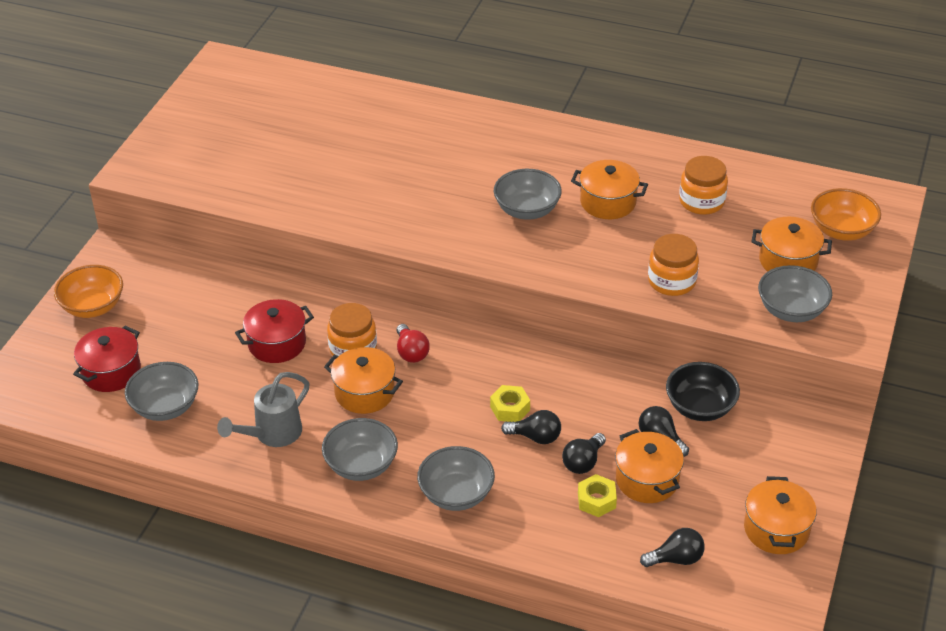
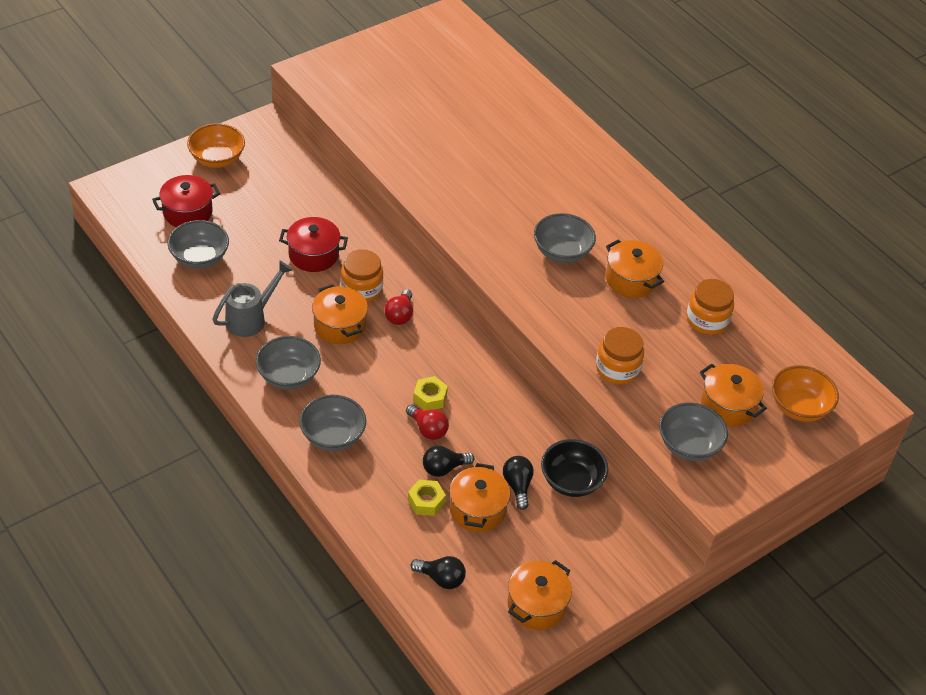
camera: 30 degrees right, 5 degrees up
(272, 434) = (250, 318): grey watering can -> grey watering can turned 150 degrees clockwise
(535, 437) = (428, 429): black light bulb -> red light bulb

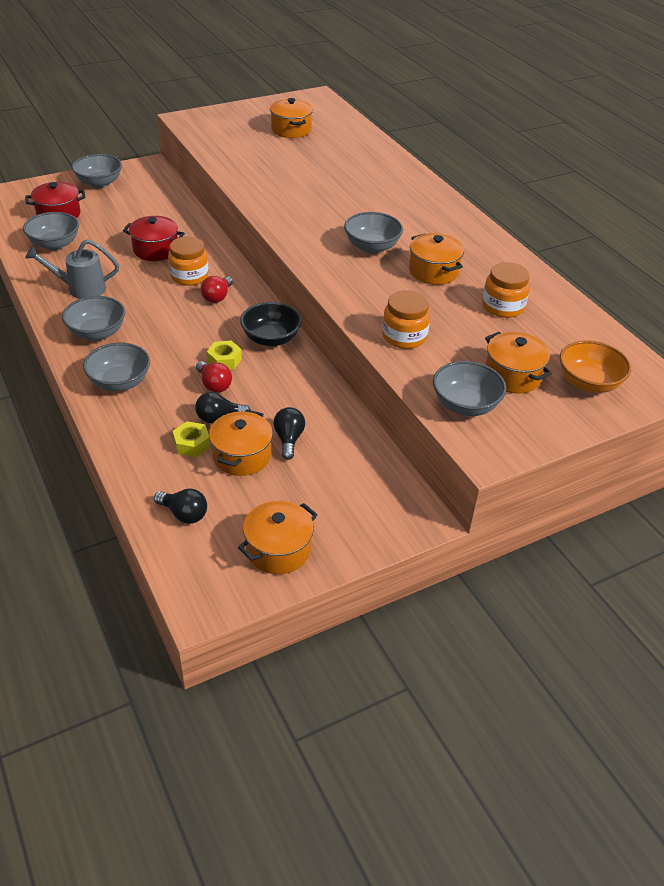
camera: 10 degrees right, 5 degrees down
(217, 159) = (99, 183): orange bowl -> grey bowl
(250, 318) = (81, 289): grey watering can -> grey watering can turned 150 degrees counterclockwise
(339, 325) = (159, 300): orange pot -> orange pot (291, 130)
(571, 481) = (345, 440): black bowl -> black bowl (271, 339)

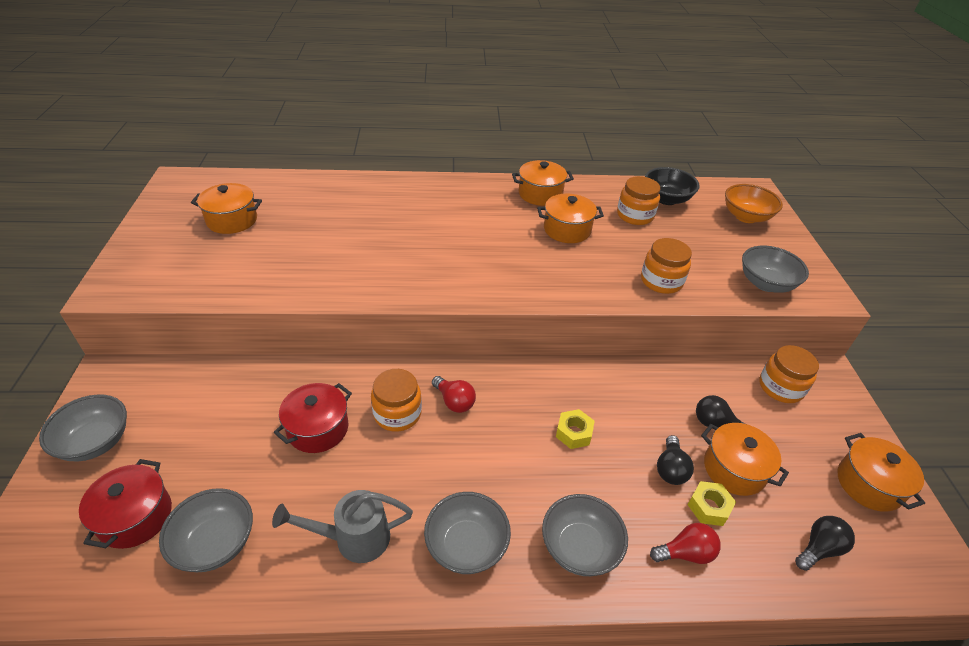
camera: 65 degrees left, 0 degrees up
(81, 289) = (354, 538): grey watering can -> grey watering can turned 60 degrees clockwise
(214, 385) = (613, 456): red light bulb -> red light bulb (685, 553)
(271, 339) = (551, 383): black bowl -> black bowl (666, 199)
(371, 481) = (780, 387): none -> orange jar
(372, 247) = (507, 249): grey bowl -> none
(512, 375) = (730, 246): orange pot -> orange pot (540, 194)

